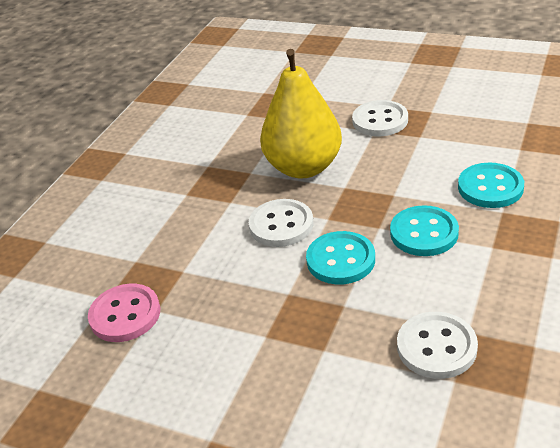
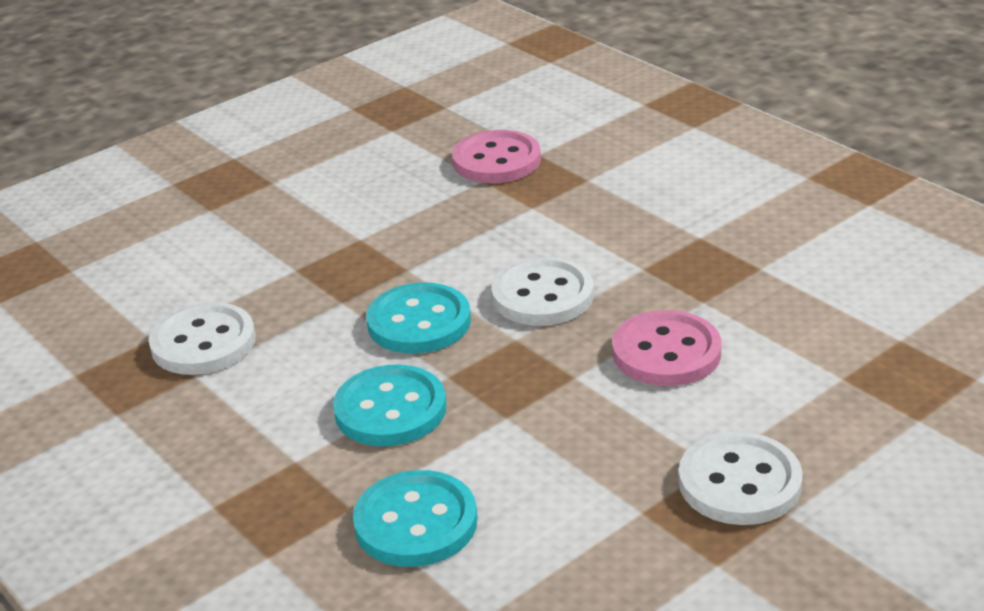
camera: 115 degrees right, 5 degrees down
(303, 167) = (666, 352): yellow pear -> pink button

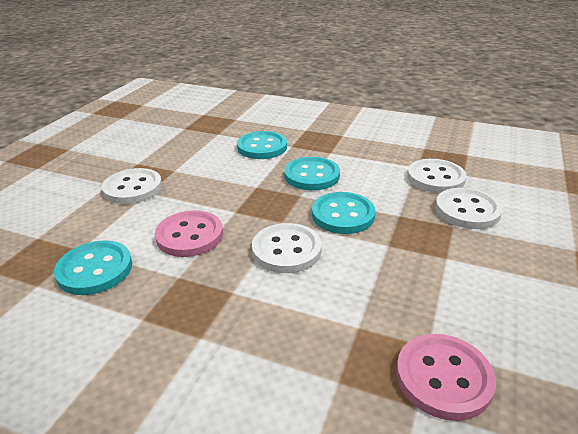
camera: 150 degrees right, 0 degrees up
(246, 281) = (467, 210): none -> white button
(817, 338) = (95, 269): none -> turquoise button

